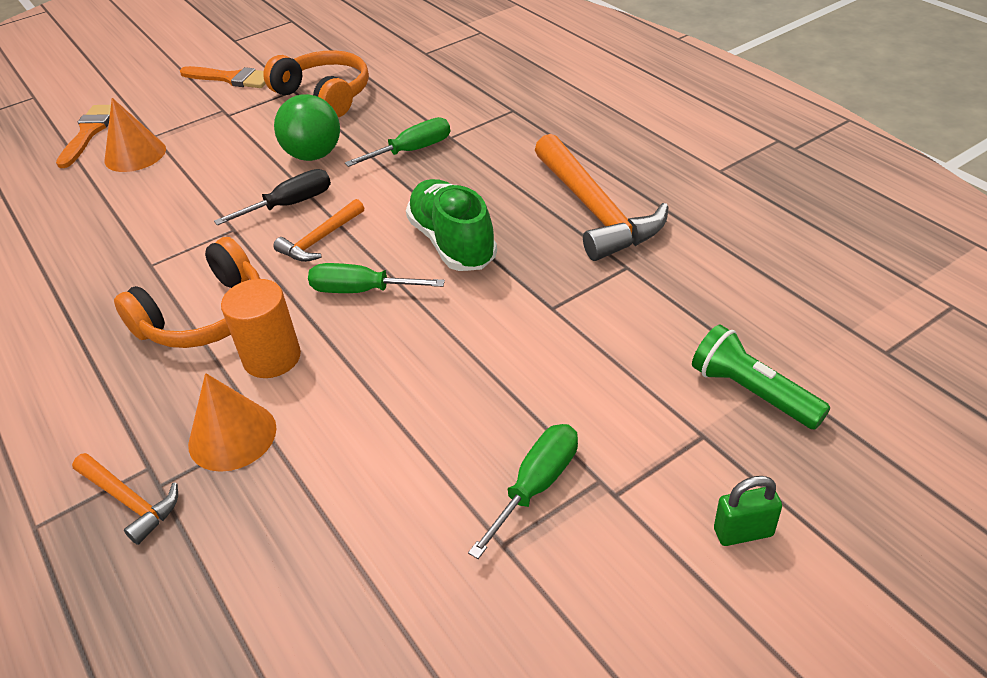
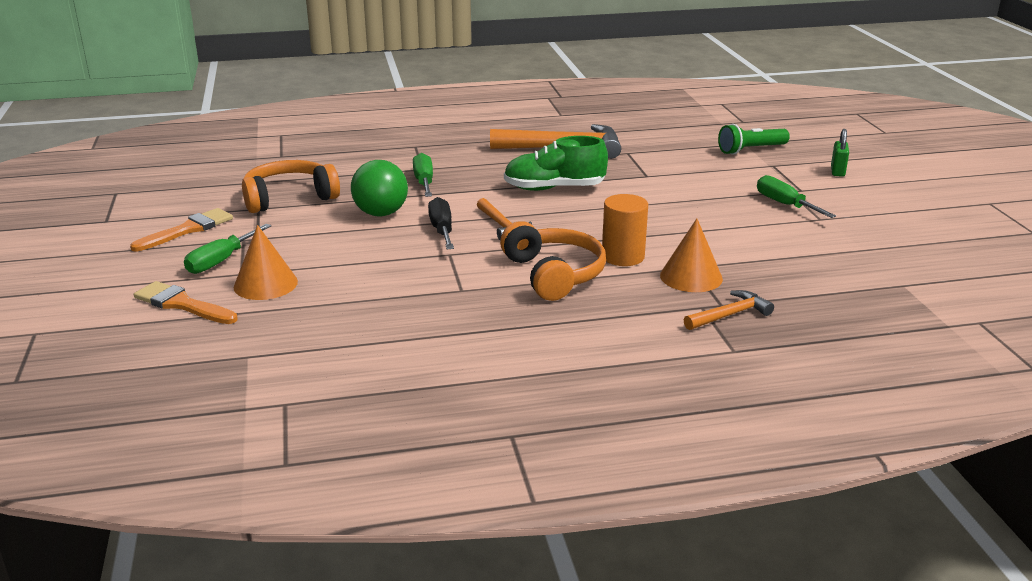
camera: 70 degrees left, 15 degrees down
(361, 290) = (577, 221): green screwdriver -> green screwdriver (221, 261)

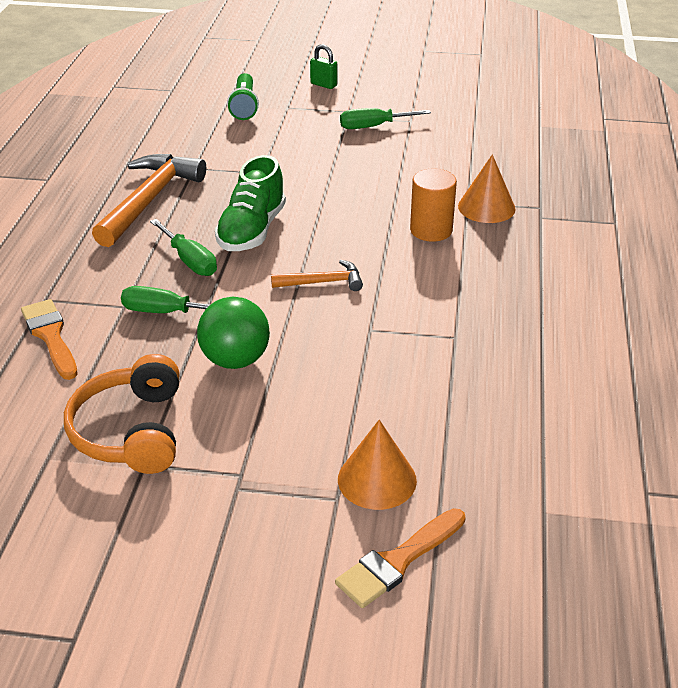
camera: 70 degrees left, 10 degrees up
(188, 230) = (171, 542): orange brush -> orange brush (50, 336)
(221, 261) = (291, 515): green screwdriver -> green screwdriver (190, 261)
(442, 230) = (308, 323): black screwdriver -> none
(553, 274) = (448, 275): orange headphones -> none
(729, 315) = (559, 208): orange hammer -> none

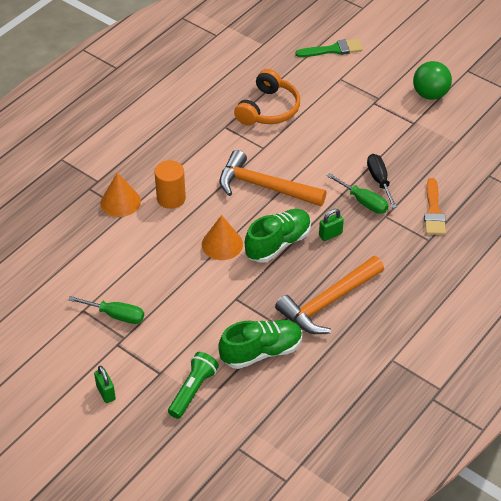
camera: 150 degrees left, 10 degrees up
(131, 431) = (412, 140): orange headphones -> orange headphones (268, 109)
(157, 348) = (379, 180): none -> black screwdriver
(190, 261) = (330, 234): green screwdriver -> green padlock
(197, 145) = (261, 352): none -> green shoe
(235, 360) = (343, 157): green ball -> green ball (430, 94)
(323, 282) = (264, 187): orange hammer -> orange hammer, size x1.92
(377, 479) = (318, 79): orange cone -> orange cone (222, 244)
(398, 561) = (333, 50): orange brush -> green brush

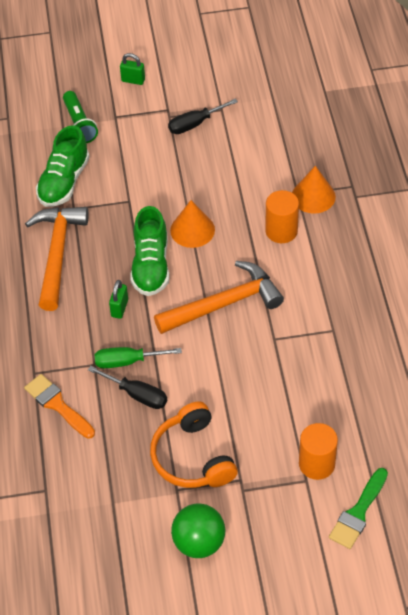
camera: 135 degrees right, 5 degrees up
(116, 315) = (195, 124): green screwdriver -> black screwdriver
(268, 109) = (322, 382): orange headphones -> orange headphones (193, 457)
(325, 80) = (316, 464): none -> orange cylinder

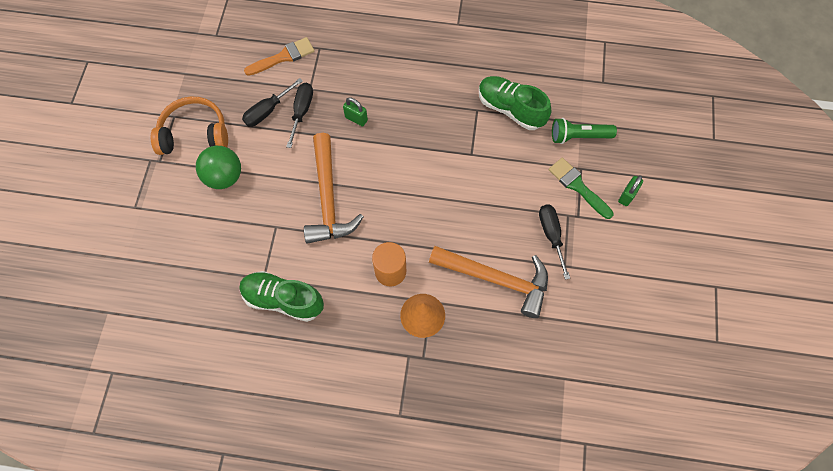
camera: 105 degrees right, 15 degrees up
(57, 254) = (431, 87): orange hammer -> orange hammer (496, 279)
(127, 361) = (302, 111): green screwdriver -> black screwdriver
(151, 266) = (391, 153): green shoe -> green shoe (283, 299)
(192, 230) = (419, 196): orange cone -> none
(199, 542) = (124, 119): green ball -> green ball (224, 177)
(316, 464) = (144, 220): orange cylinder -> none
(358, 512) = (88, 235): green brush -> green brush (577, 186)

